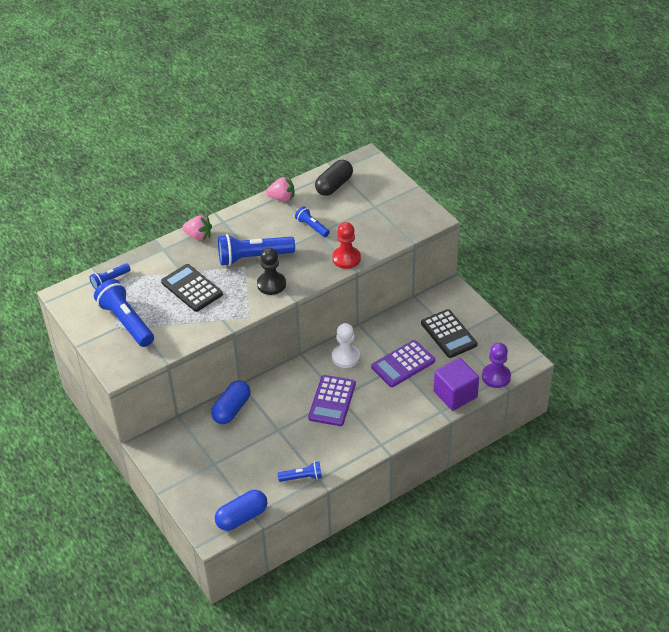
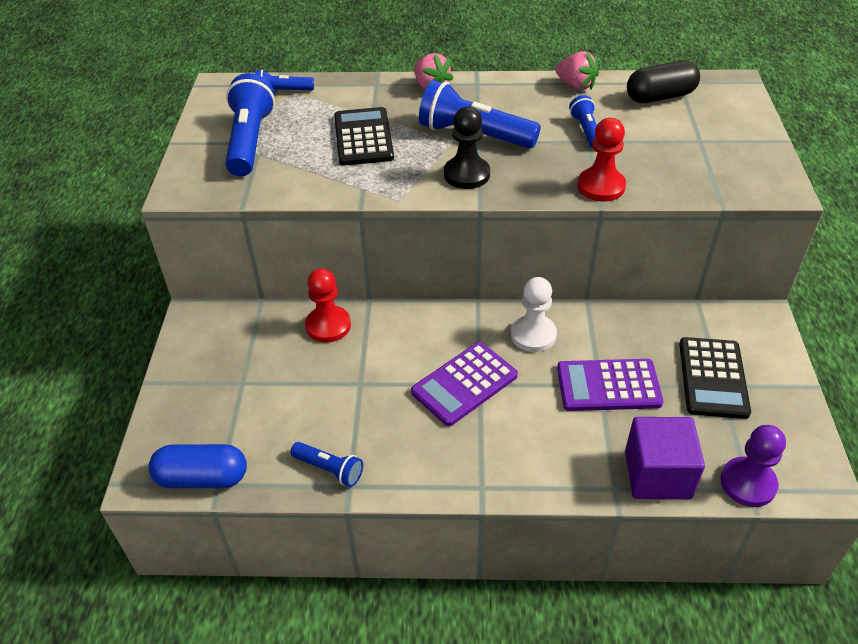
camera: 35 degrees right, 0 degrees up
(231, 409) = (328, 325): blue capsule -> red pawn

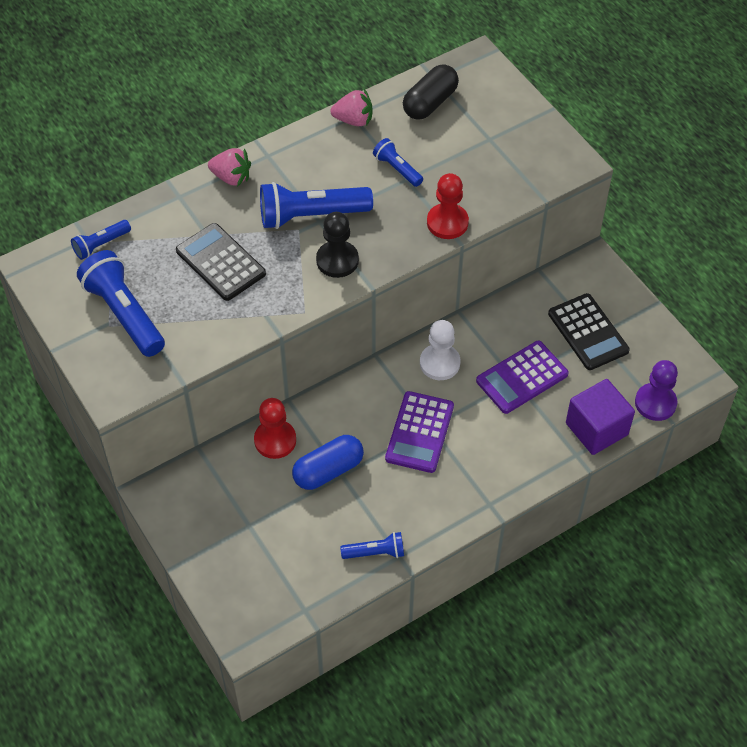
camera: 35 degrees left, 10 degrees up
(202, 478) = (288, 612): blue capsule -> blue capsule (328, 470)

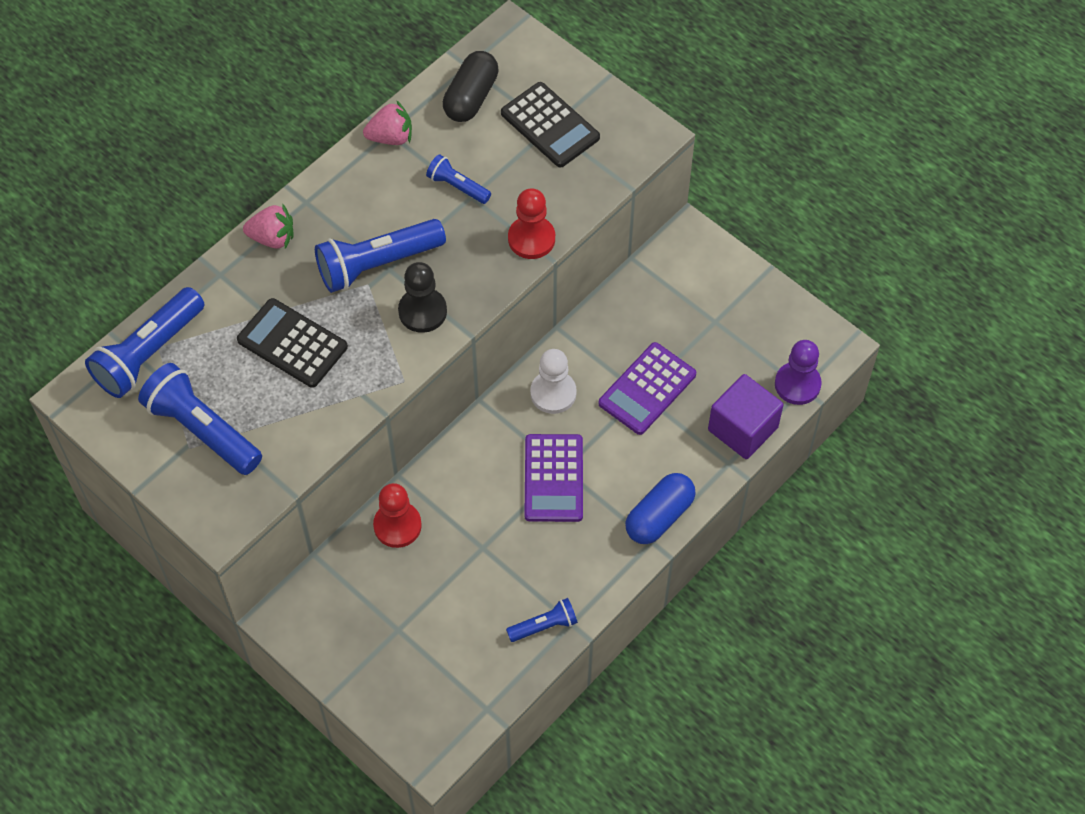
camera: 15 degrees left, 5 degrees up
(101, 245) = (148, 353): blue flashlight -> blue flashlight, size x1.88
(328, 470) = (466, 546): blue capsule -> blue capsule (659, 516)
(588, 332) = (704, 319): black calculator -> black calculator (550, 125)

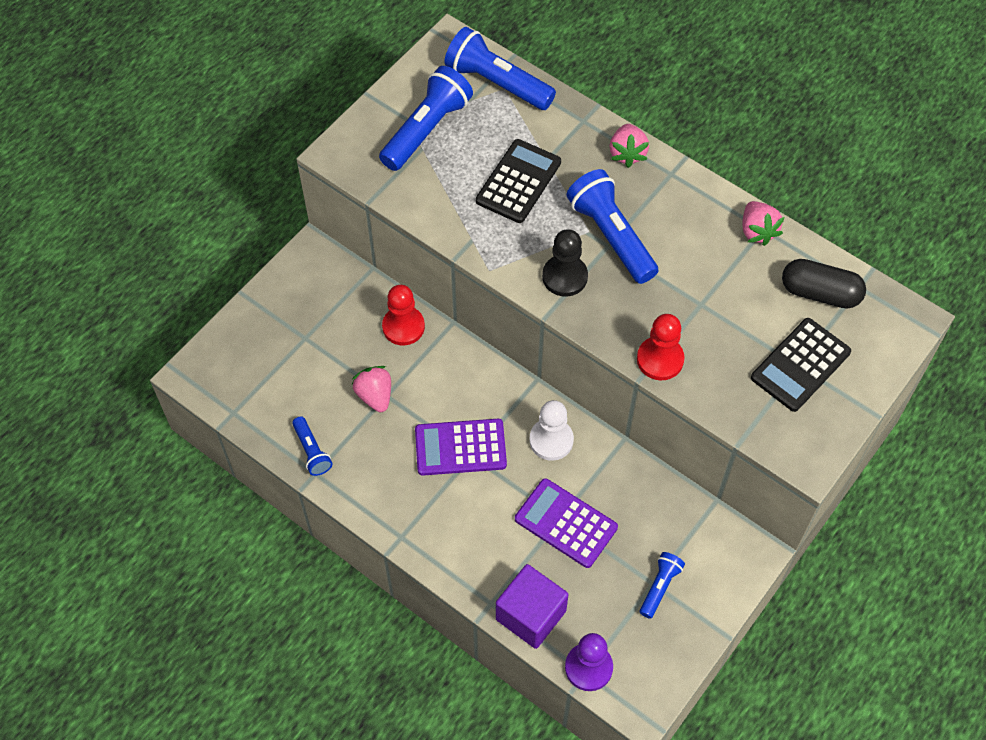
camera: 85 degrees right, 0 degrees up
(457, 186) = (710, 291): blue flashlight -> blue flashlight (660, 587)
(482, 559) = (375, 395): none -> pink strawberry
(659, 516) = (427, 542): blue capsule -> none

